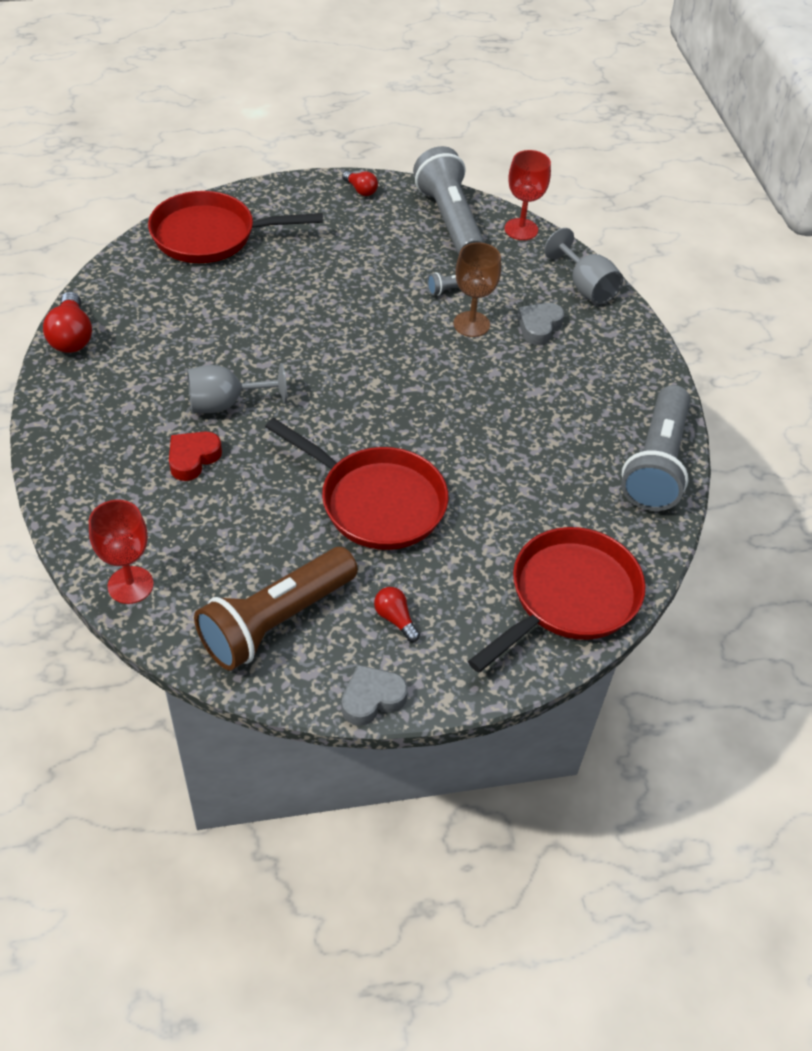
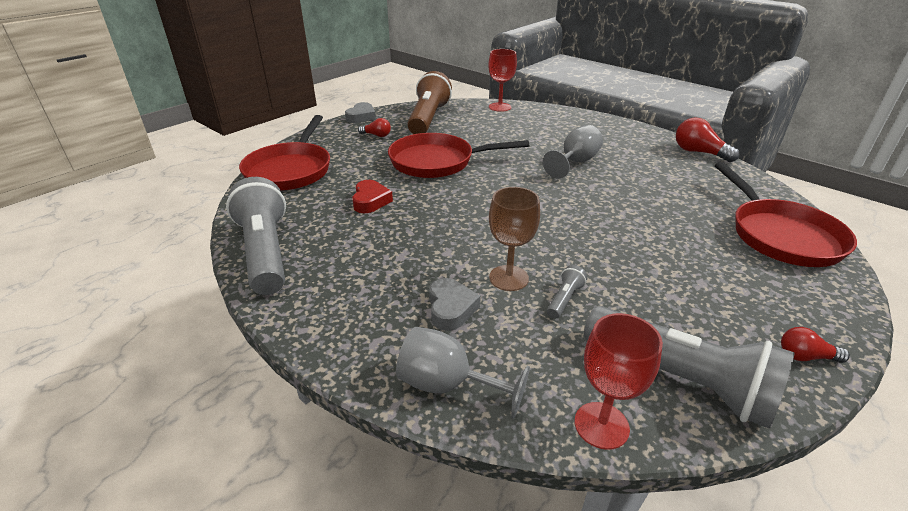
camera: 145 degrees right, 15 degrees down
(193, 458) = (548, 141): red heart -> red heart (370, 201)
(210, 236) = (780, 235): red pan -> red pan turned 120 degrees clockwise

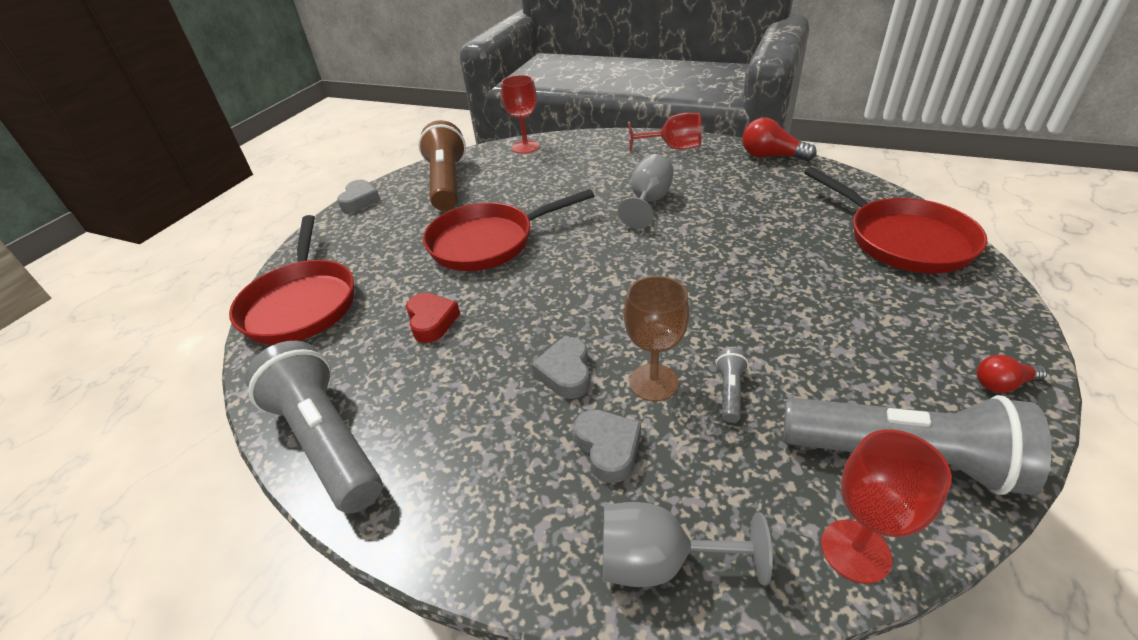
camera: 15 degrees left, 5 degrees up
(376, 135) = (393, 222): red light bulb -> none
(447, 255) = (566, 373): none -> grey heart
(617, 130) = (672, 148): none -> red goblet

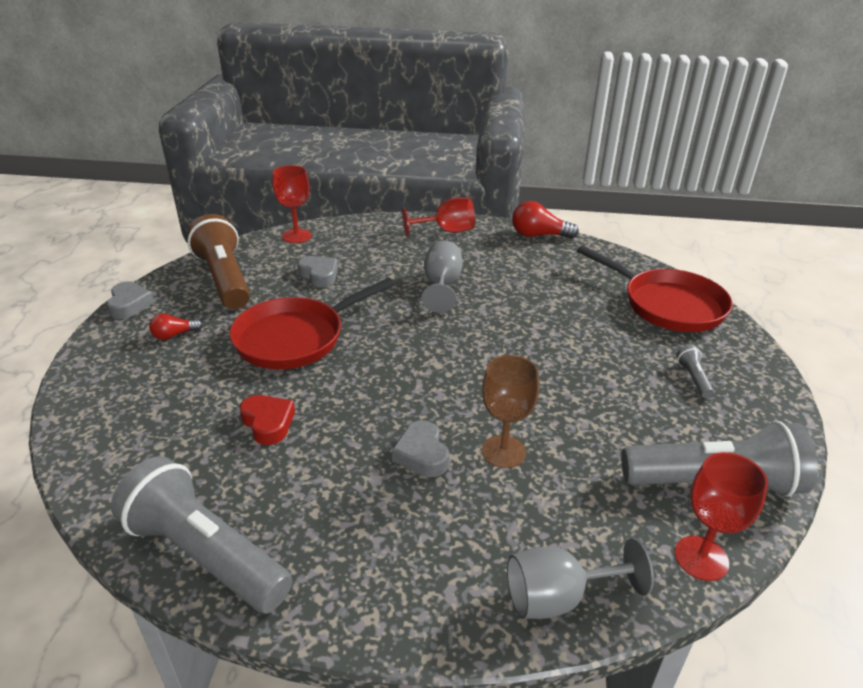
camera: 20 degrees left, 5 degrees down
(301, 303) = (110, 422): red pan -> none
(608, 448) = (484, 514): grey heart -> grey heart (319, 275)
(729, 391) = (570, 450): grey flashlight -> grey flashlight (693, 378)
(1002, 384) = (768, 415): red light bulb -> red light bulb (174, 335)

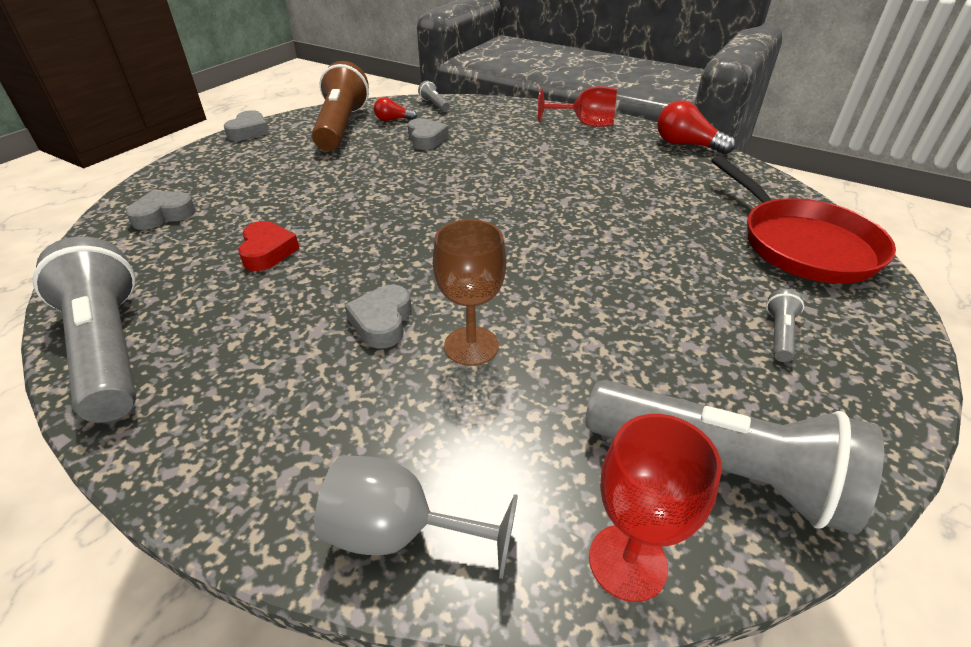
camera: 25 degrees right, 5 degrees up
(126, 416) = (163, 215): none -> grey heart
(174, 335) = (260, 161): red light bulb -> red light bulb (393, 120)
(295, 338) = (358, 186): red pan -> none
(296, 236) = (434, 104): red goblet -> grey flashlight
(442, 286) = (538, 171): grey goblet -> none

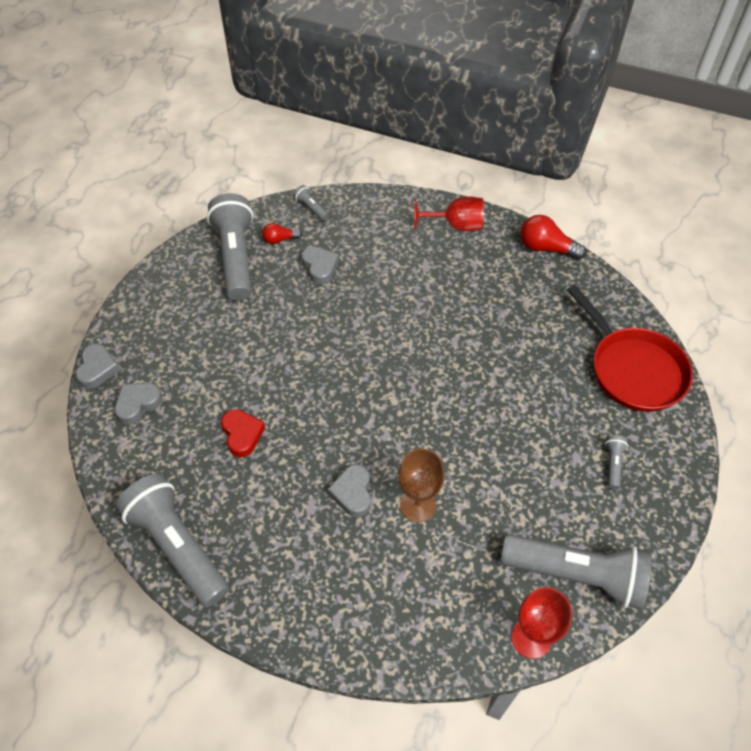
camera: 10 degrees left, 15 degrees up
(249, 131) = (152, 275): grey heart -> grey heart (97, 369)
(341, 127) = (235, 257): brown flashlight -> grey flashlight
(400, 532) = (411, 642): grey goblet -> none

